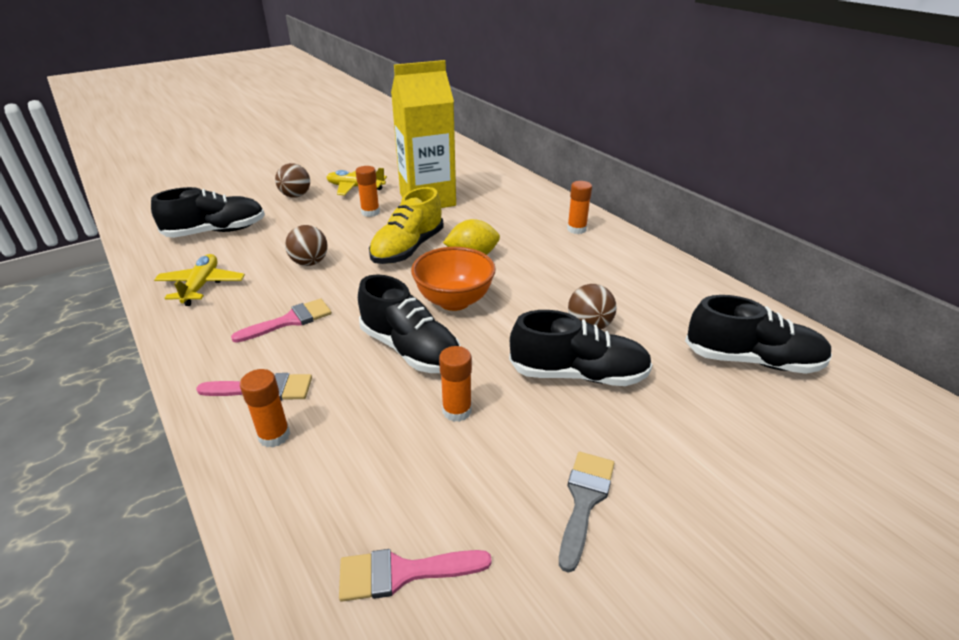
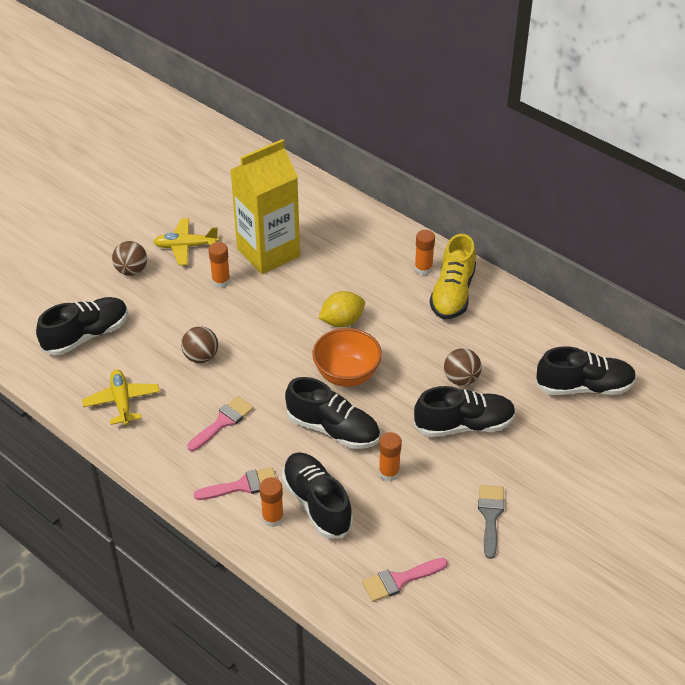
camera: 15 degrees left, 10 degrees up
(342, 430) = (317, 503): none -> black shoe
(408, 249) = (280, 323): yellow shoe -> yellow shoe (452, 293)

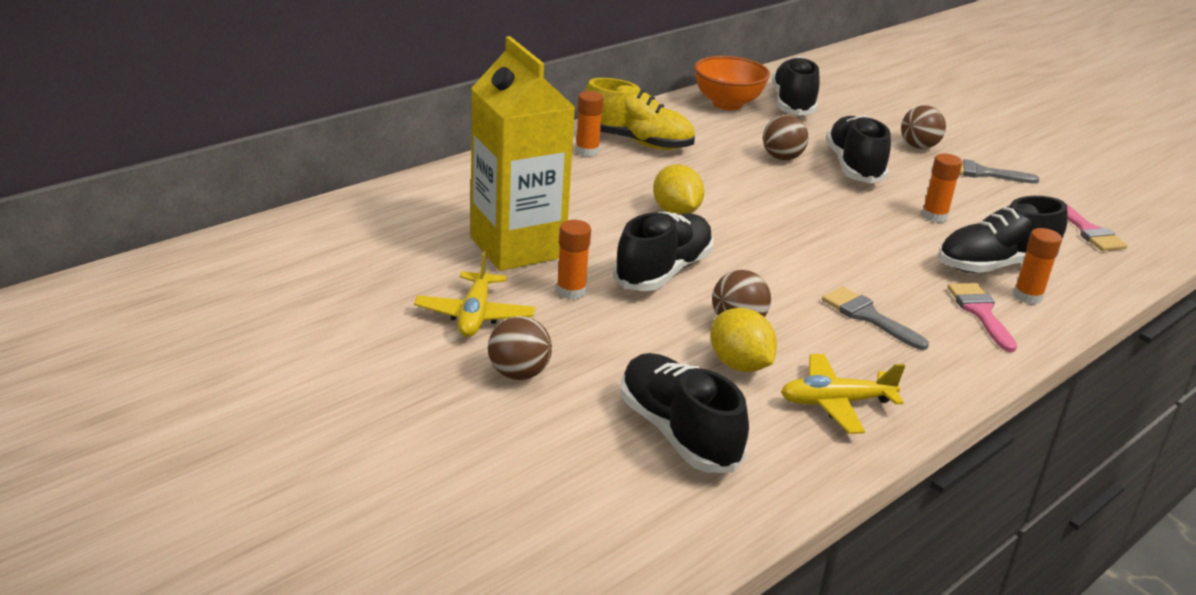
camera: 85 degrees left, 15 degrees down
(155, 359) = (739, 365): none -> yellow lemon
(223, 422) = (868, 317): pink brush -> grey brush
(333, 429) = (871, 241): black shoe -> black shoe (663, 272)
(347, 375) = (775, 221): orange bowl -> orange bowl (727, 104)
(529, 474) = (918, 147): none -> brown ball

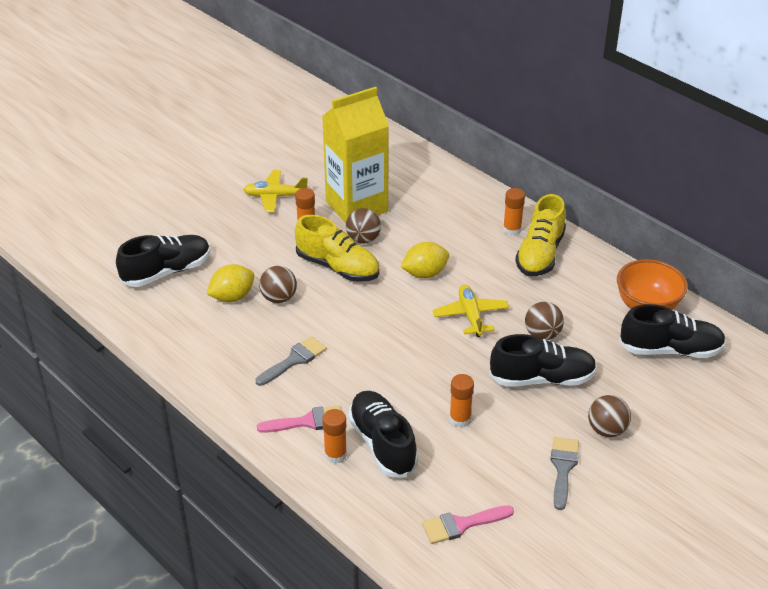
camera: 90 degrees right, 10 degrees up
(518, 373) = (219, 215): brown ball -> brown ball (363, 239)
(663, 272) = (338, 267): black shoe -> yellow shoe
(836, 403) = (194, 335): yellow plane -> yellow plane (470, 316)

